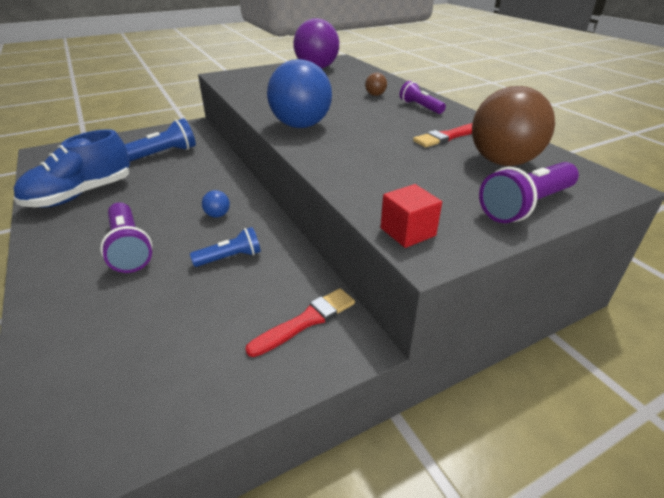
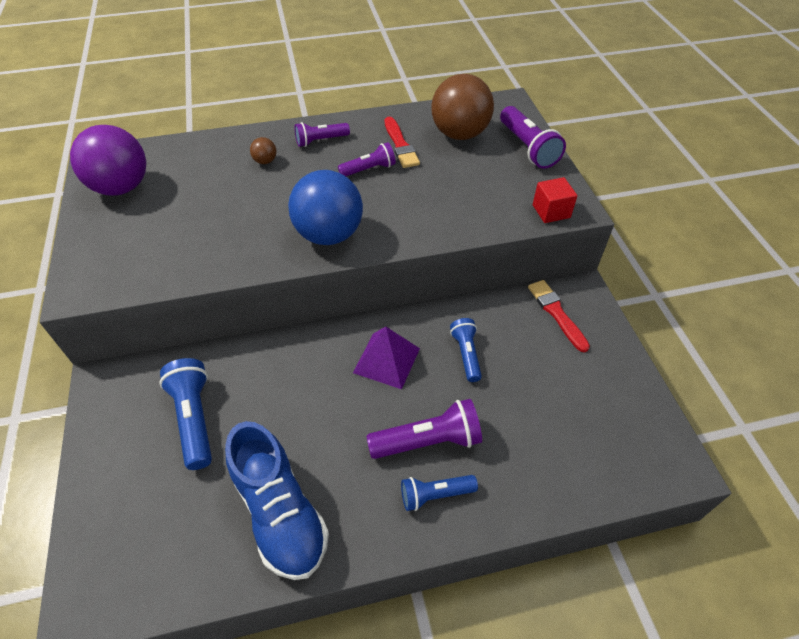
camera: 75 degrees left, 15 degrees up
(73, 259) = (435, 495): none -> blue flashlight
(217, 215) = (386, 360): blue ball -> purple pyramid
(398, 128) = (369, 169): none -> purple flashlight

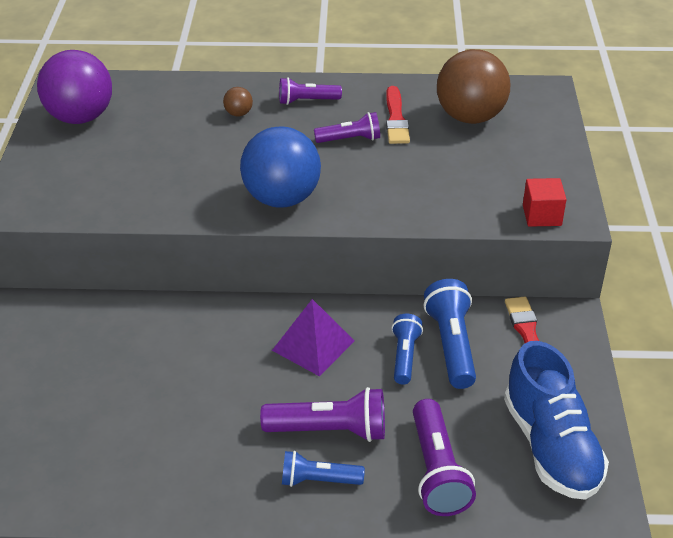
camera: 15 degrees right, 10 degrees down
(194, 418) = (94, 360): blue flashlight -> blue flashlight (451, 345)
(280, 513) = (154, 461): blue shoe -> blue shoe (551, 446)
(528, 148) = (545, 144): purple flashlight -> purple flashlight (437, 471)

